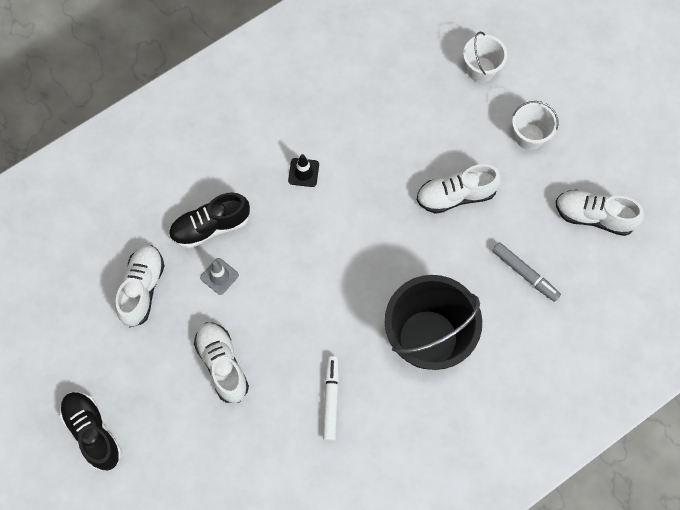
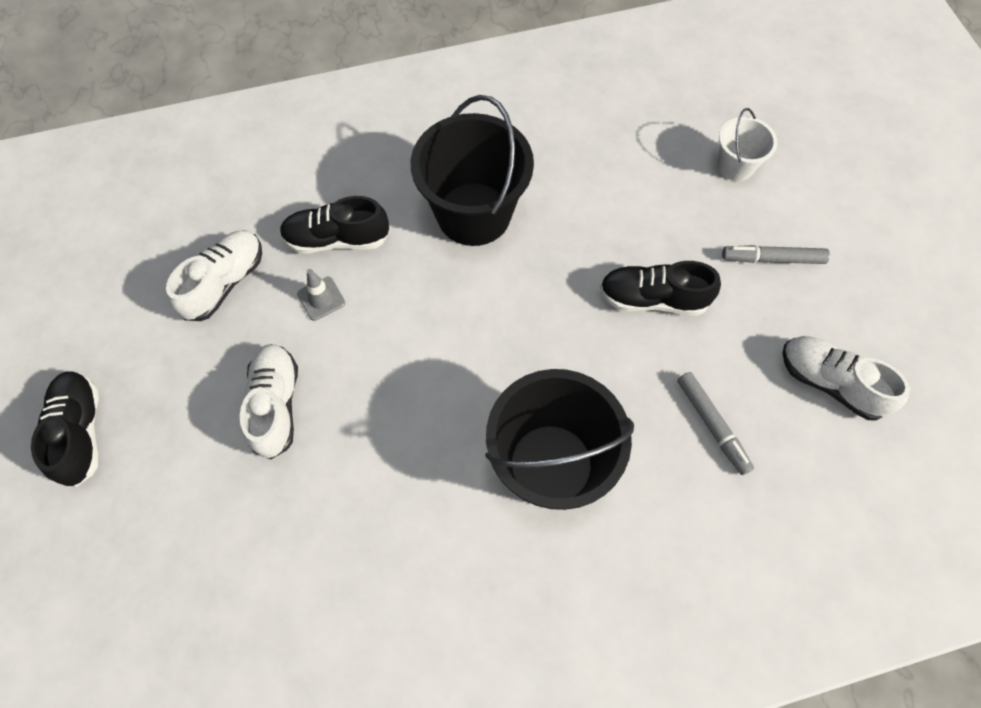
camera: 20 degrees right, 5 degrees down
(303, 172) = (473, 214): black traffic cone -> black bucket
(331, 399) = (392, 499): white marker -> none
(456, 195) = (653, 299): white shoe -> black shoe
(529, 136) = (772, 259): white bucket -> grey marker

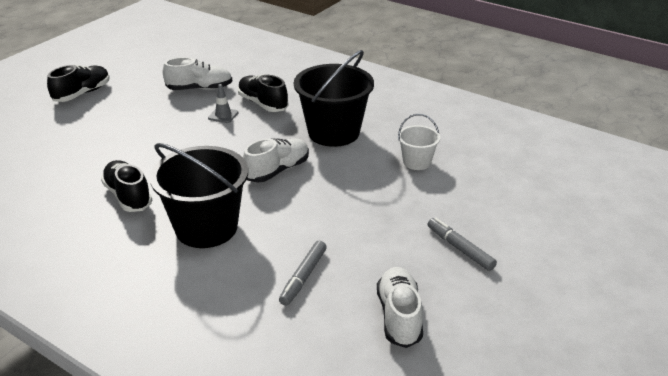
camera: 50 degrees right, 30 degrees down
(275, 405) = (148, 131): white shoe -> white shoe (277, 170)
(653, 299) = (363, 215): black shoe -> black shoe (128, 196)
(735, 166) = (507, 203): white bucket -> white bucket (417, 162)

